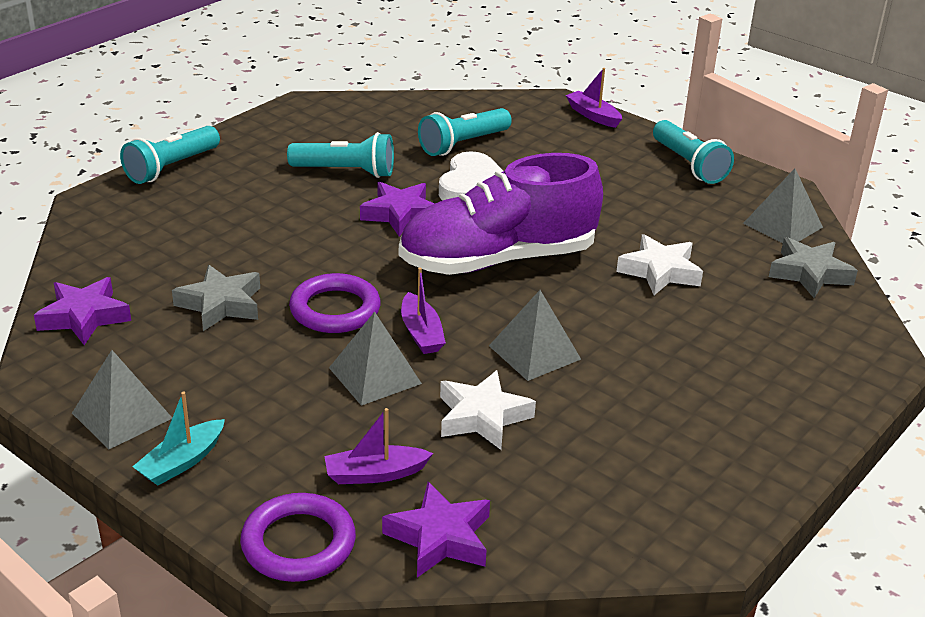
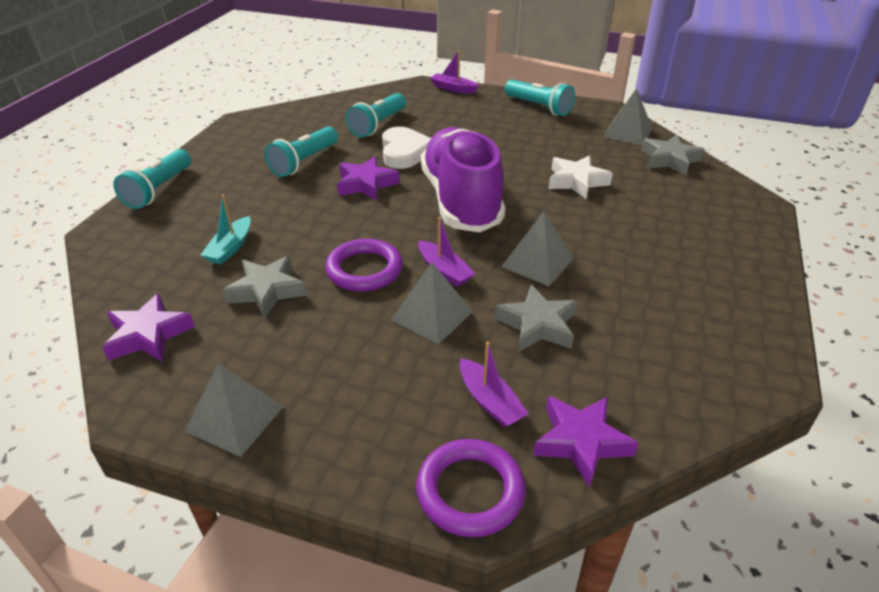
camera: 20 degrees left, 5 degrees up
(182, 462) = (317, 446): turquoise boat -> turquoise boat (230, 248)
(346, 171) = (304, 162): turquoise flashlight -> turquoise flashlight turned 135 degrees clockwise
(375, 474) = (490, 401): purple boat -> purple boat turned 90 degrees counterclockwise
(482, 417) = (537, 325): white star -> grey star
(498, 260) = (461, 200): purple shoe -> purple shoe turned 120 degrees clockwise

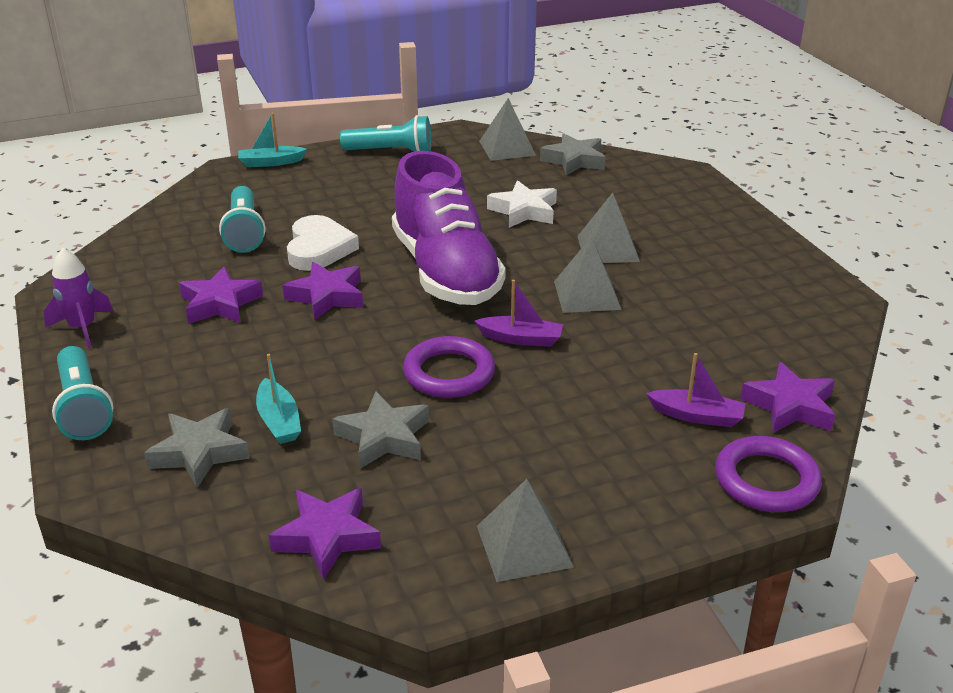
camera: 40 degrees left, 5 degrees down
(222, 146) = (83, 328): none -> purple rocket
(304, 162) = (220, 304): turquoise flashlight -> purple star
(404, 152) = (319, 248): white heart -> white heart turned 45 degrees clockwise
(432, 315) = (564, 379): grey pyramid -> grey pyramid (608, 248)
(453, 88) = (270, 162): purple boat -> turquoise boat
(461, 200) = (445, 271): purple shoe -> purple shoe turned 150 degrees counterclockwise
(537, 325) = (654, 343): grey star -> grey star (199, 453)

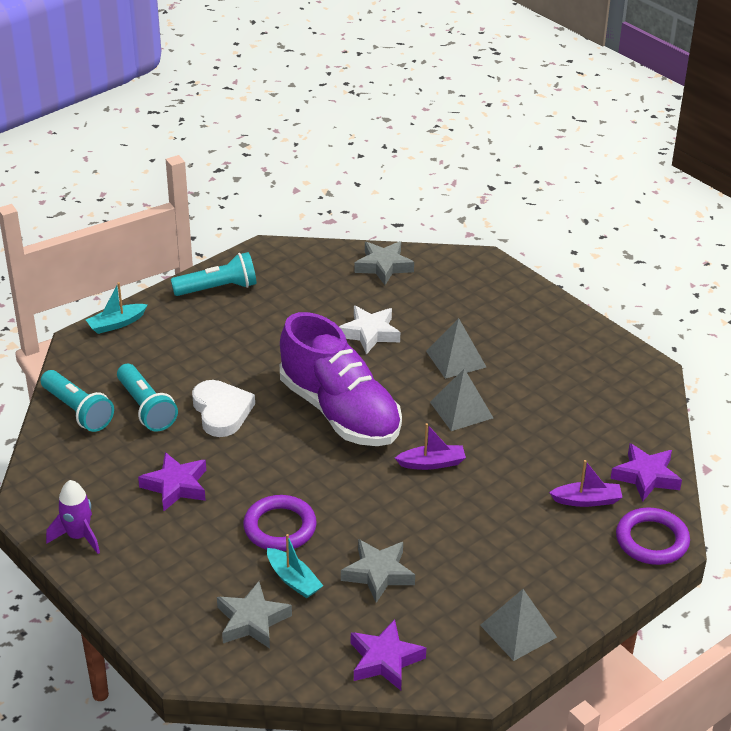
camera: 20 degrees left, 5 degrees up
(83, 408) = (136, 607): turquoise flashlight -> turquoise flashlight (78, 411)
(327, 296) = (259, 458): purple star -> none
(449, 373) = (395, 507): purple ring -> purple ring (280, 527)
(507, 148) = (318, 263): grey pyramid -> none

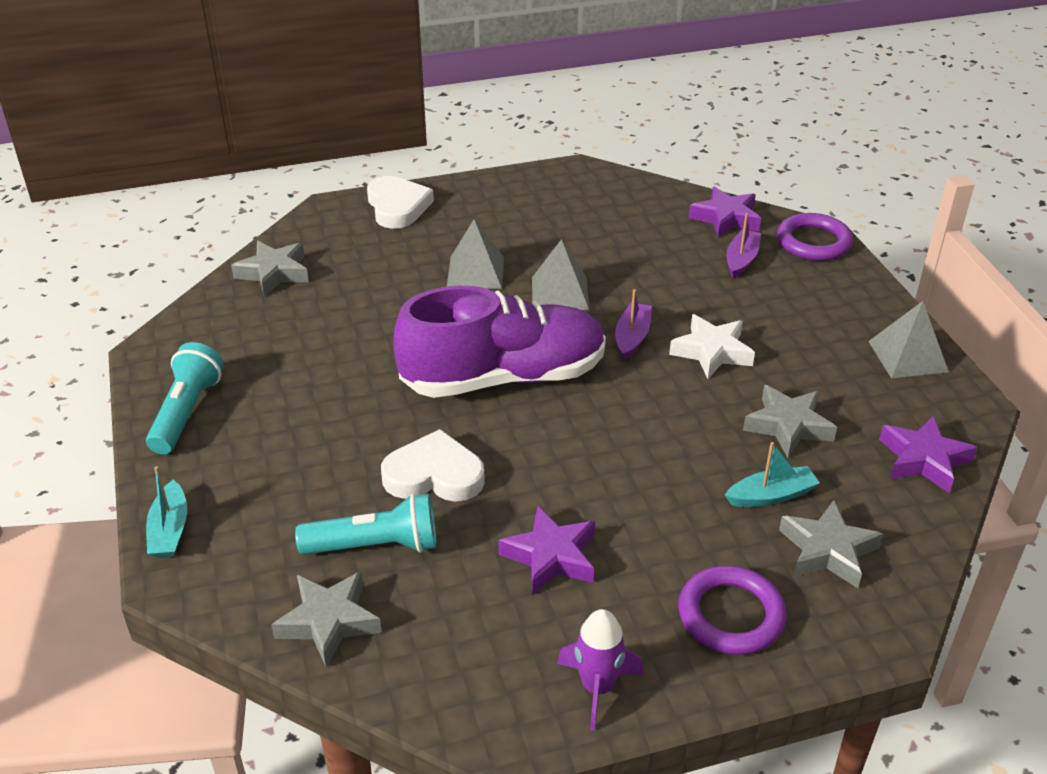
camera: 65 degrees left, 0 degrees up
(78, 411) = (329, 621): turquoise flashlight -> grey star
(280, 527) = (676, 482): purple ring -> purple ring (731, 615)
(370, 333) = (383, 317): white star -> white star (712, 352)
(511, 292) = (397, 207): none -> white heart

